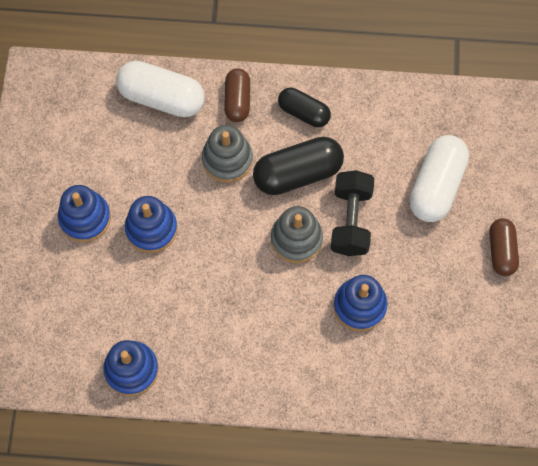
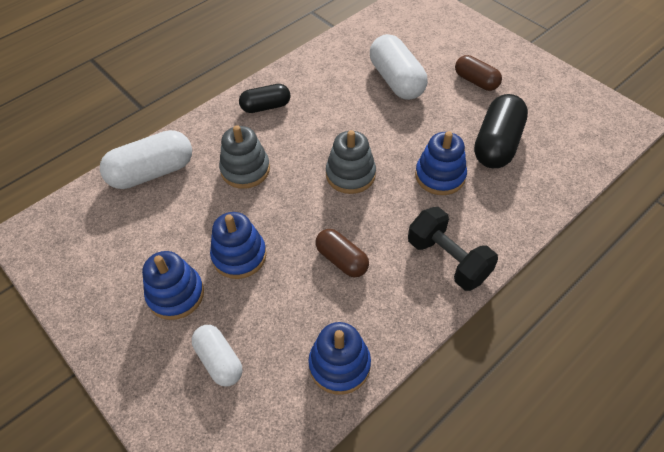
camera: 45 degrees left, 15 degrees down
(66, 292) = (219, 360): none -> white capsule
(237, 100) = (211, 133): brown capsule -> brown capsule (342, 260)
(297, 173) = (304, 140): black capsule -> black capsule (497, 144)
(351, 220) = (371, 137): black dumbbell -> black dumbbell (448, 260)

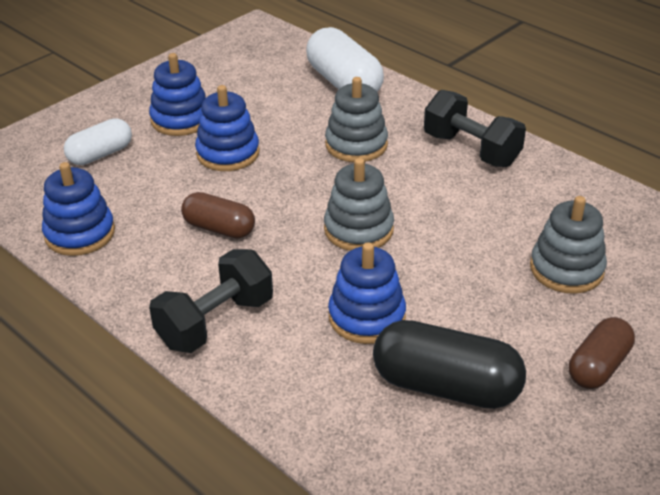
camera: 85 degrees right, 15 degrees down
(266, 106) = (471, 150): black capsule -> black dumbbell
(342, 260) = (219, 228): brown capsule -> brown capsule turned 75 degrees clockwise
(396, 80) = (566, 269): white capsule -> grey stacking toy

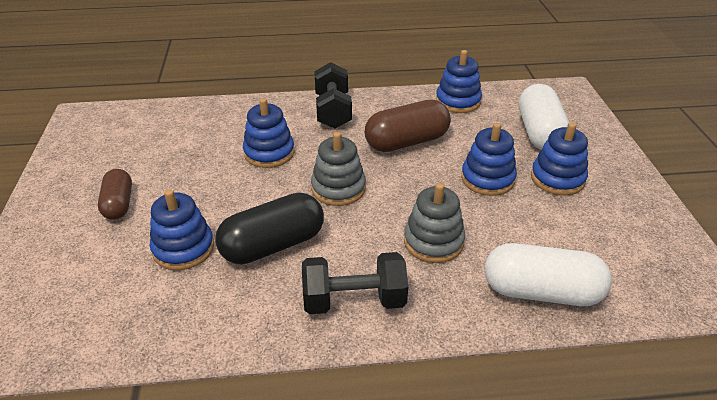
camera: 130 degrees right, 0 degrees up
(100, 154) = (539, 133): white capsule -> white capsule, size x1.61
(219, 228) = (406, 142): brown capsule -> brown capsule, size x1.61
(446, 386) = (193, 150): black capsule -> black capsule (273, 245)
(566, 269) = (183, 248): grey stacking toy -> blue stacking toy

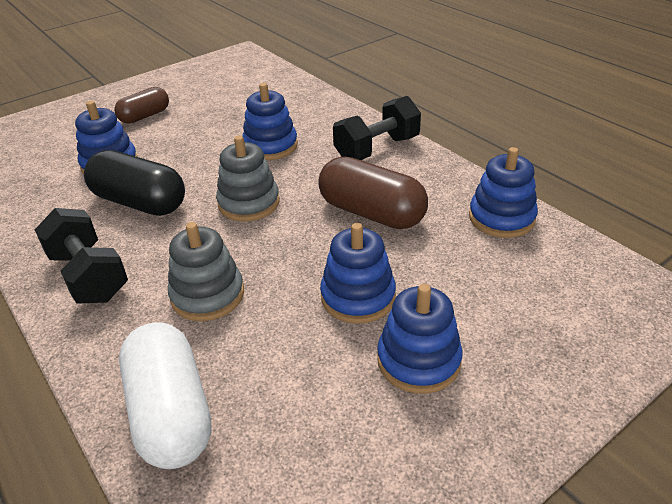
camera: 60 degrees right, 0 degrees up
(539, 133) = (512, 310): white capsule -> none

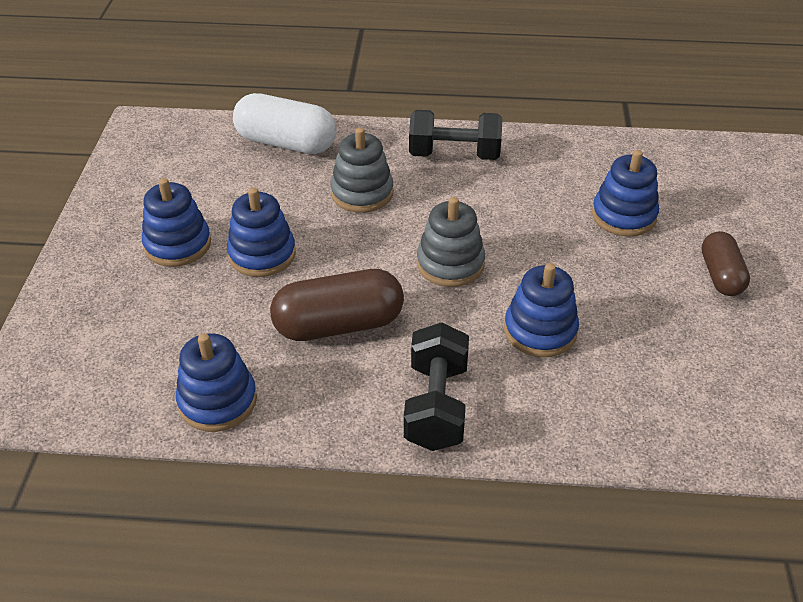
camera: 130 degrees right, 5 degrees up
(140, 202) = (529, 208): black capsule -> none

